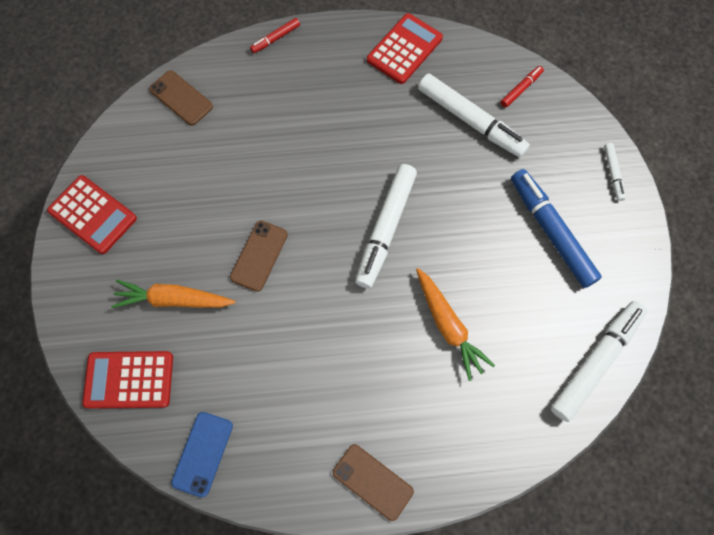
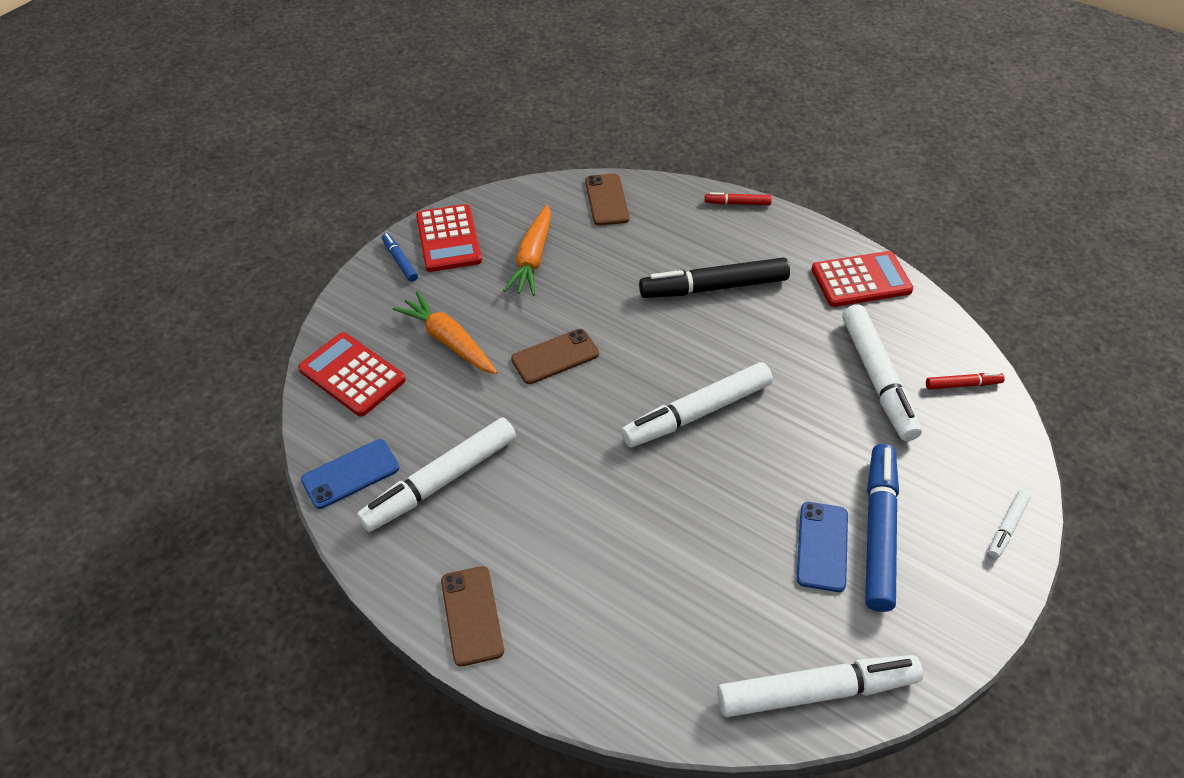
camera: 40 degrees right, 20 degrees down
(73, 260) = (400, 261): none -> blue marker
(269, 408) = (441, 481): none -> white marker
(317, 121) = (714, 287): none -> black marker
(448, 326) = (680, 538): orange carrot -> orange carrot (532, 258)
(529, 266) = (822, 546): none -> blue phone

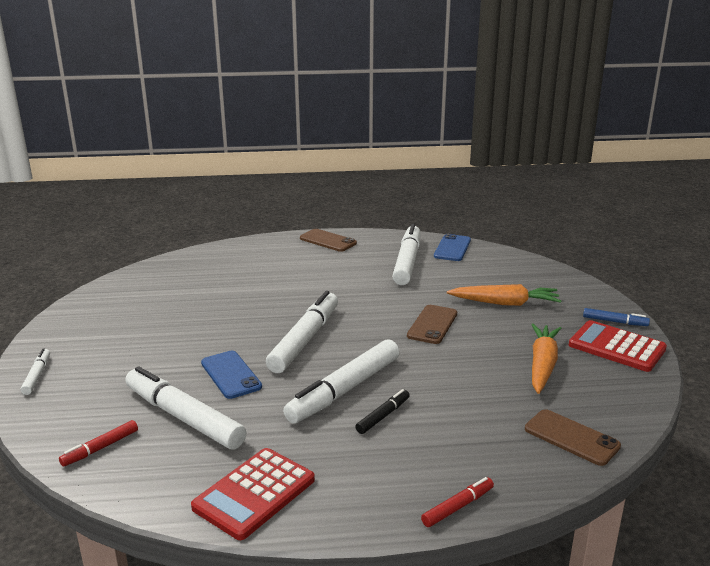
camera: 140 degrees right, 25 degrees down
(352, 375) = (523, 271): red calculator -> none
(532, 258) = (542, 365): orange carrot -> orange carrot turned 45 degrees clockwise
(714, 287) = (383, 416): black marker -> black marker, size x0.47
(815, 691) = (138, 279): white marker -> white marker (345, 390)
(822, 546) = (168, 320): blue phone -> blue phone (231, 375)
(878, 532) = (134, 338): blue marker -> none

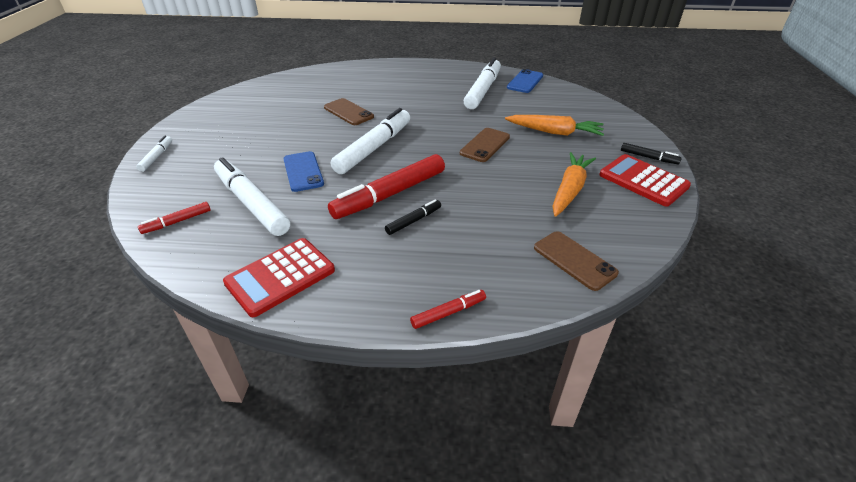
camera: 10 degrees right, 15 degrees up
(328, 241) = (424, 68): brown phone -> brown phone (348, 112)
(345, 390) = (390, 194): white marker -> red marker
(614, 321) = (648, 157): blue marker -> black marker

